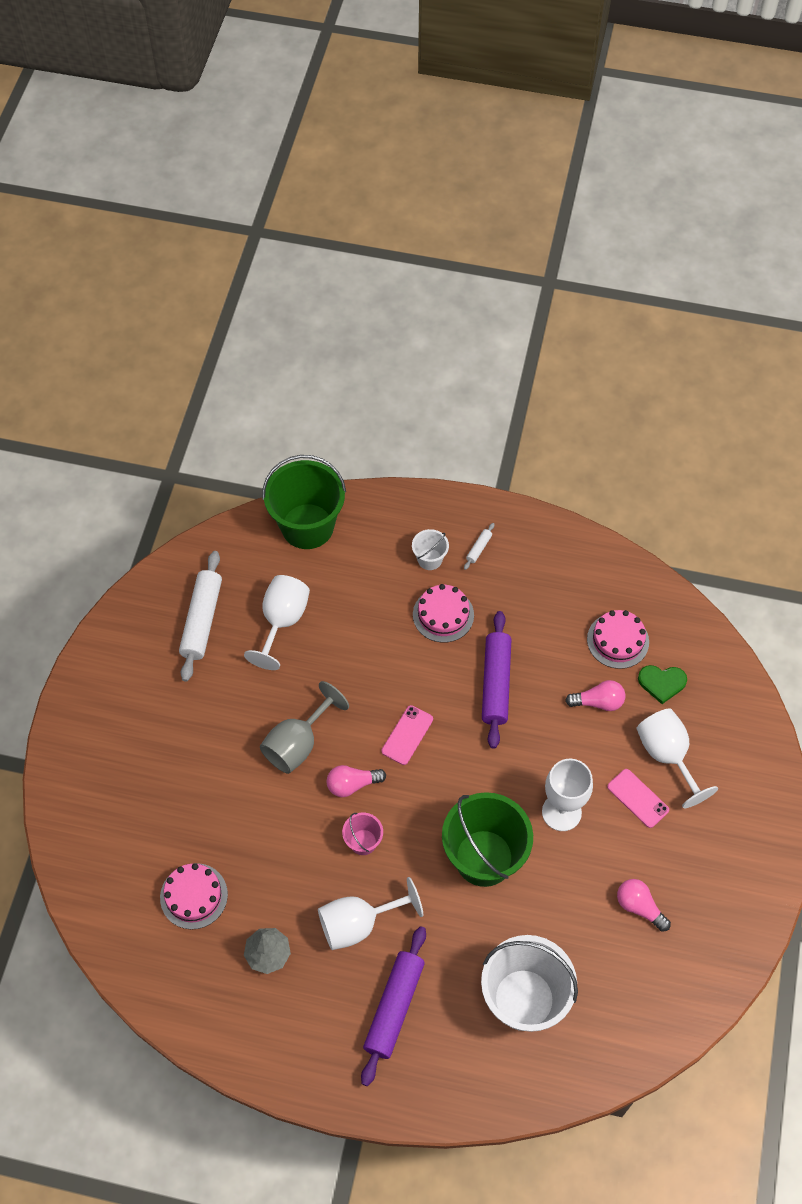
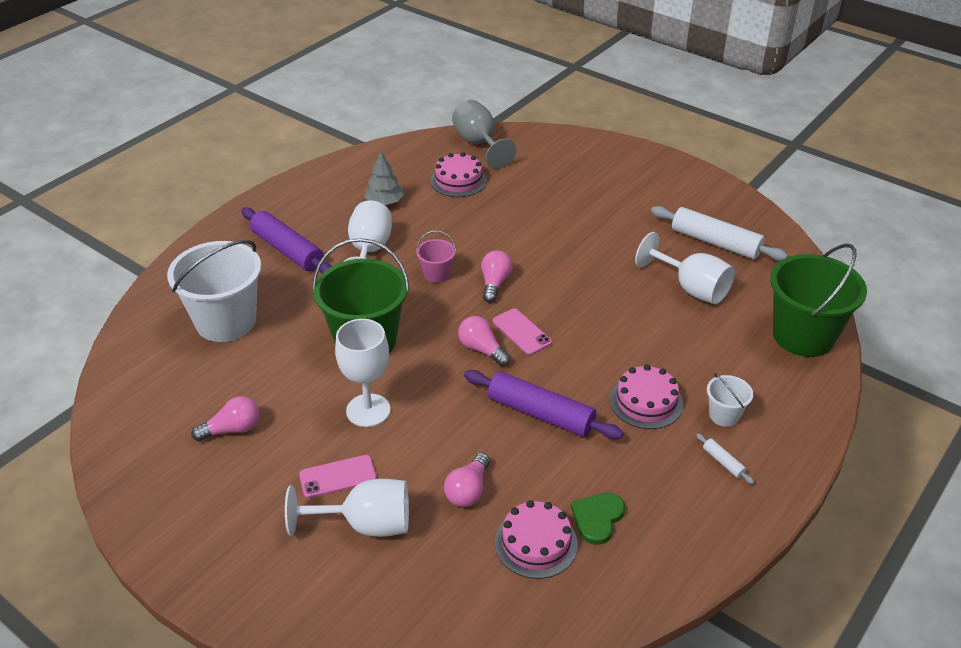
camera: 115 degrees right, 20 degrees down
(298, 743) = (555, 264): grey goblet -> grey goblet (479, 144)
(446, 757) = (482, 350): none -> pink light bulb
(662, 683) = (456, 562): green heart -> green heart (597, 518)

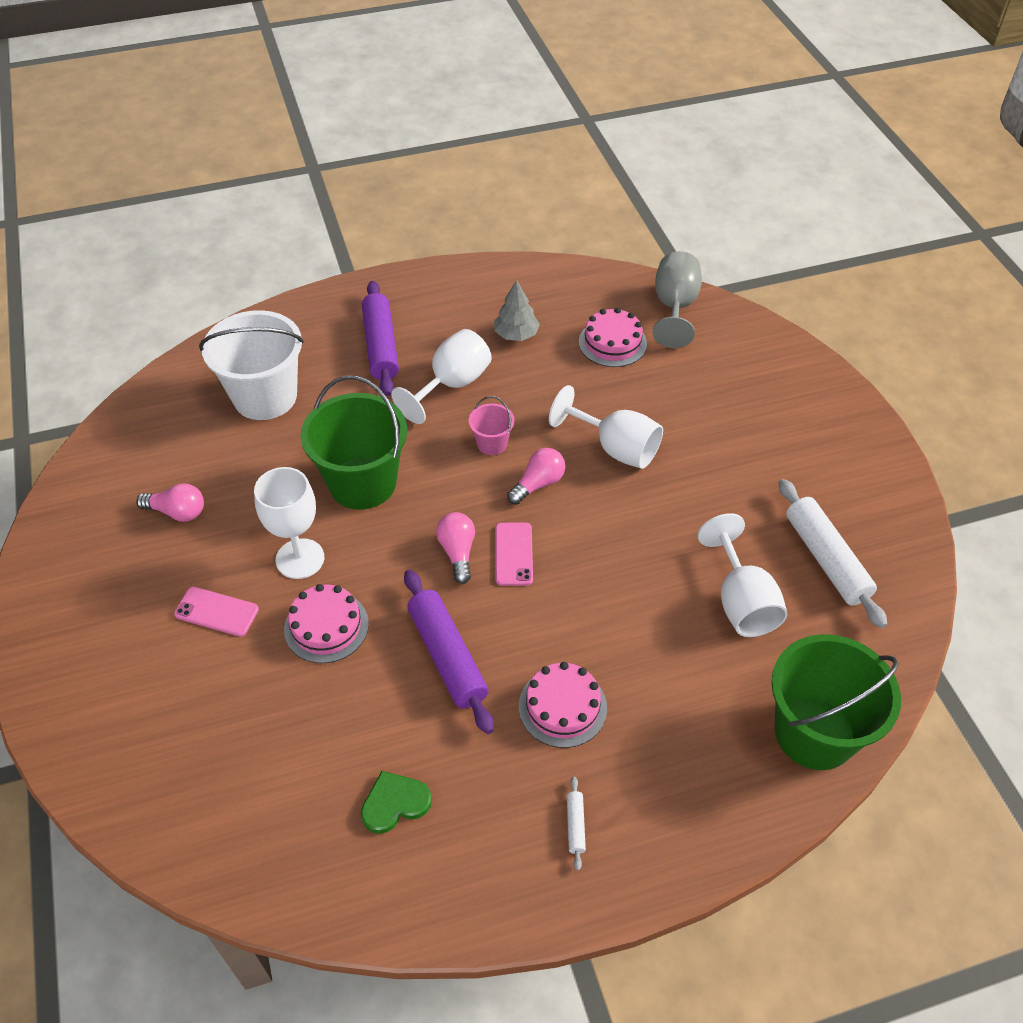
camera: 35 degrees right, 10 degrees up
(366, 525) = (196, 675): white goblet -> white goblet (615, 448)
(468, 490) = (309, 696): pink light bulb -> none
(536, 543) = (317, 791): pink cake -> pink cake (326, 626)
(724, 415) = (629, 773): white bucket -> none

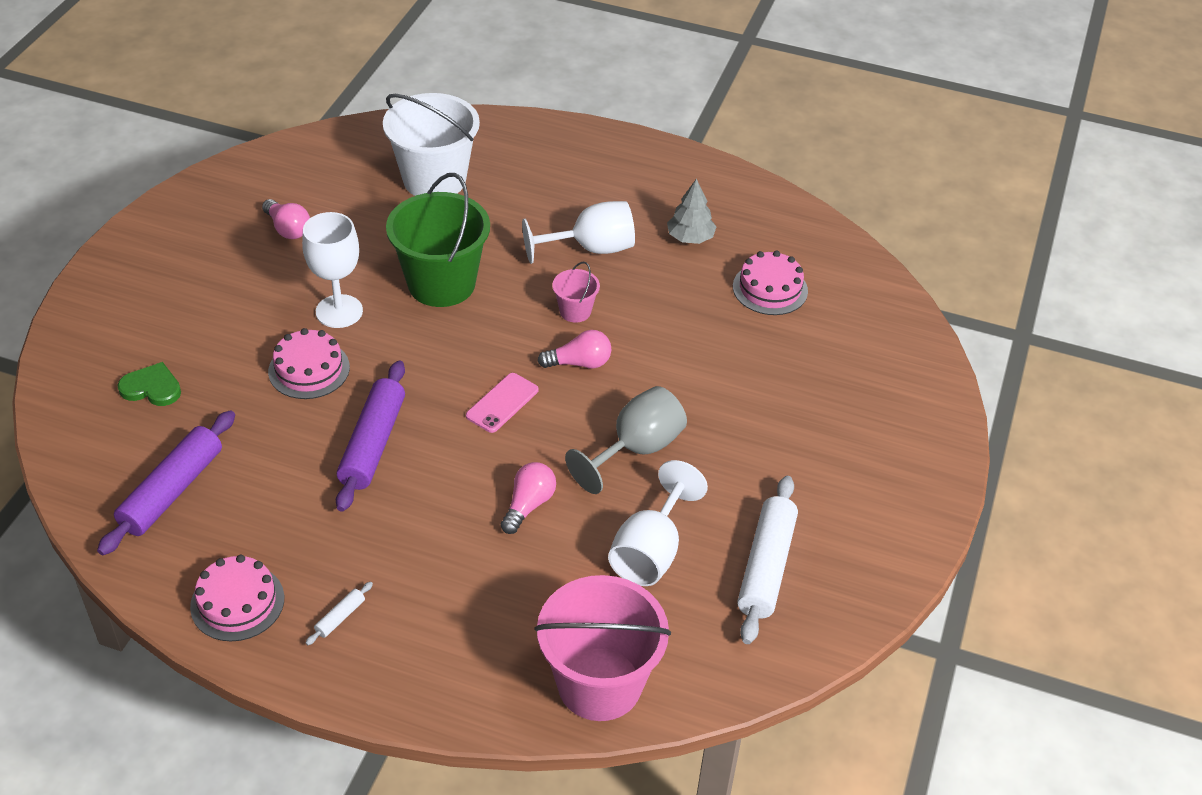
camera: 35 degrees right, 5 degrees down
(216, 612) = (245, 313): pink phone -> none
(381, 346) = (566, 188): purple rolling pin -> purple rolling pin (172, 491)
(394, 803) = (232, 516): green heart -> green heart (152, 388)
(457, 552) = (460, 376): pink light bulb -> pink light bulb (528, 505)
(562, 707) = (419, 533): pink cake -> pink cake (237, 602)
(615, 448) = (676, 373): white goblet -> none
(674, 307) = (863, 290): grey goblet -> grey goblet (636, 449)
(814, 733) = (599, 684): green bucket -> pink bucket

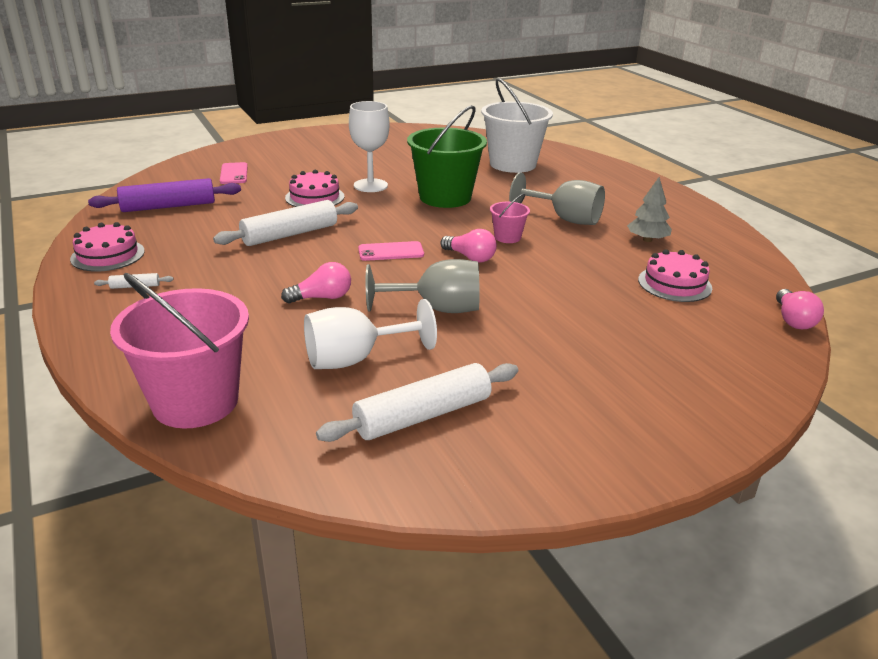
camera: 45 degrees right, 15 degrees down
(152, 388) = (234, 174): green heart -> pink phone
(288, 229) = (401, 153): pink light bulb -> pink light bulb (793, 320)
(373, 444) = (290, 234): purple rolling pin -> white rolling pin
(591, 249) = (565, 219): white goblet -> grey goblet

